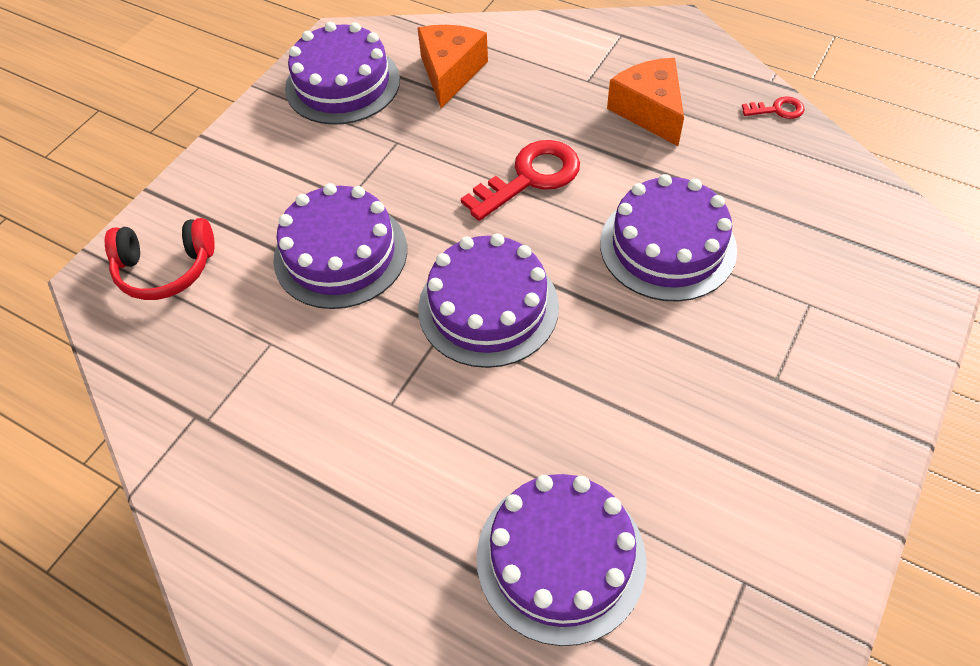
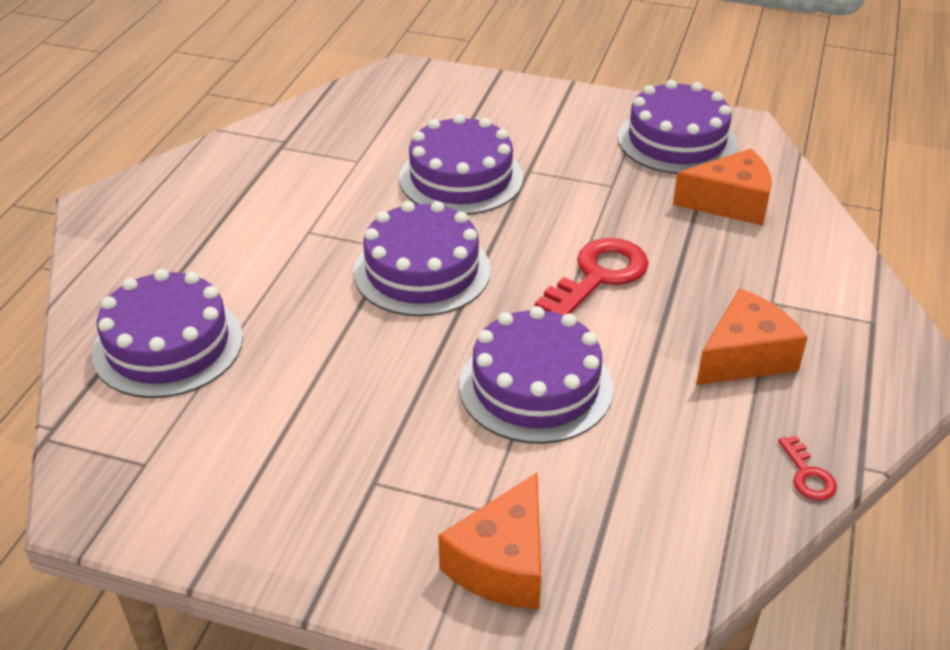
camera: 75 degrees right, 15 degrees down
(166, 269) = (420, 97): red headphones -> none
(530, 178) = (598, 276): red key -> red key turned 90 degrees counterclockwise
(865, 300) = (502, 563): none -> orange cheese

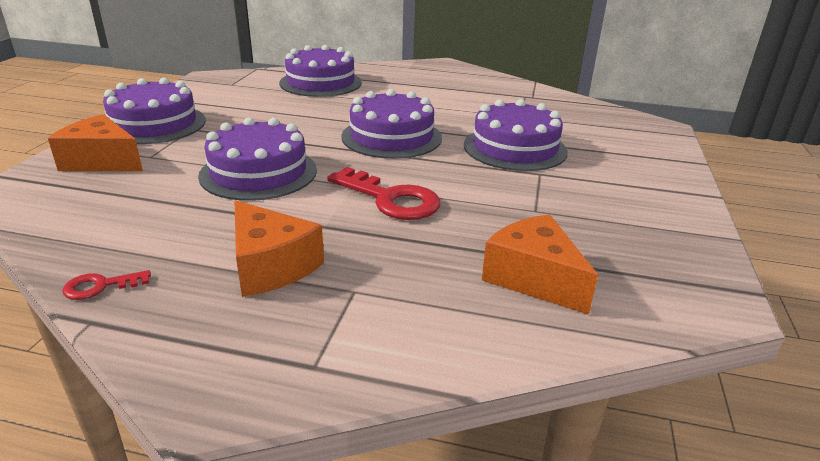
camera: 85 degrees right, 10 degrees down
(677, 140) = (645, 251): purple cake -> purple cake (154, 124)
(730, 203) = (533, 278): orange cheese -> orange cheese turned 150 degrees clockwise

